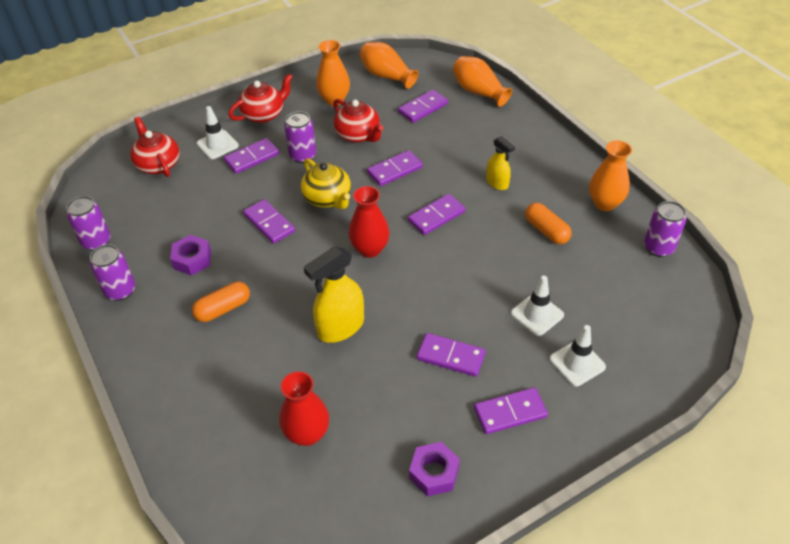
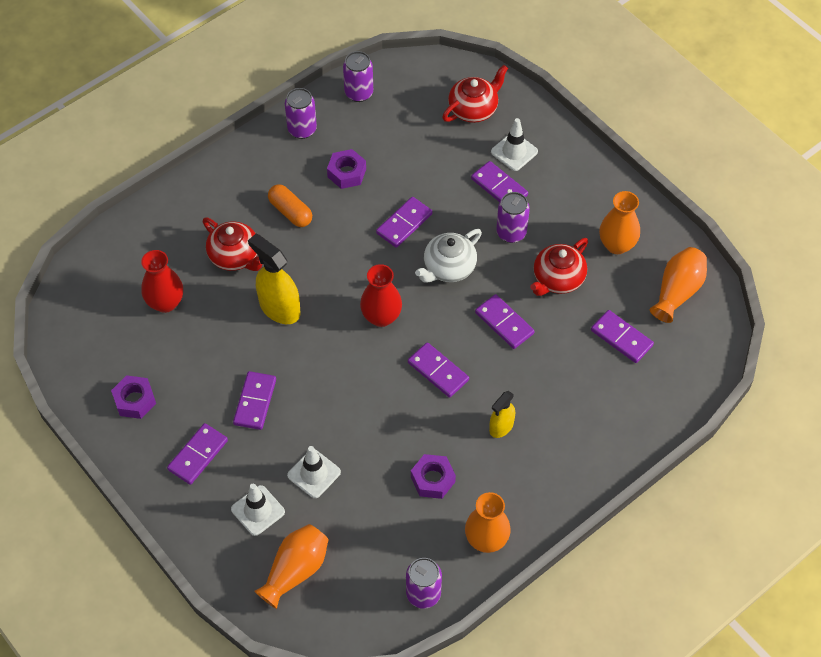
camera: 80 degrees right, 10 degrees up
(264, 114) = (575, 182): red teapot -> red teapot (235, 256)
(328, 198) = (448, 268): yellow teapot -> white teapot
(478, 92) = (668, 395): orange vase -> orange vase (295, 570)
(510, 412) = (198, 455): purple domino -> purple domino turned 60 degrees clockwise
(546, 231) = (432, 479): orange capsule -> purple nut

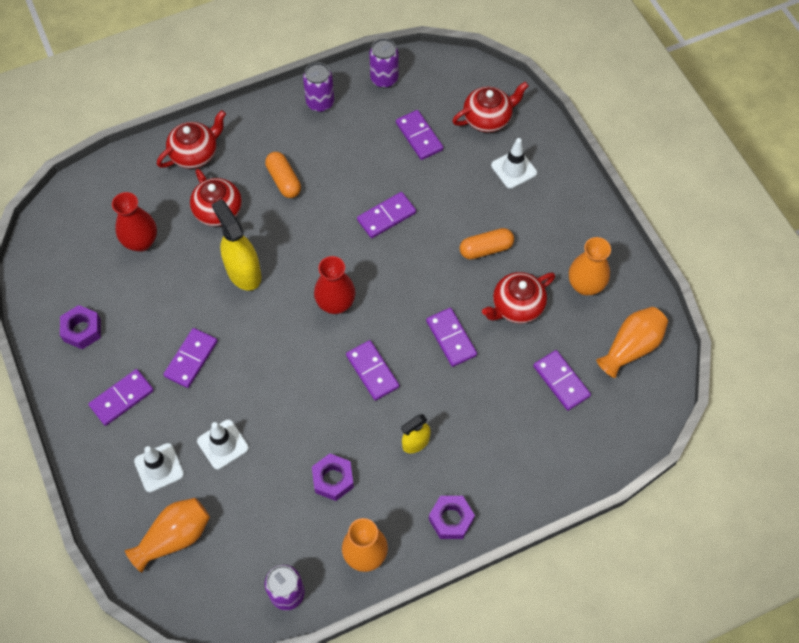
camera: 15 degrees right, 5 degrees up
(191, 205) = (195, 153): none -> red teapot
(347, 173) = (348, 154): purple nut -> purple nut (451, 519)
(448, 268) = (415, 270): white teapot -> none
(499, 187) = (488, 201): purple domino -> purple domino (419, 136)
(511, 233) = (486, 249): purple can -> orange capsule

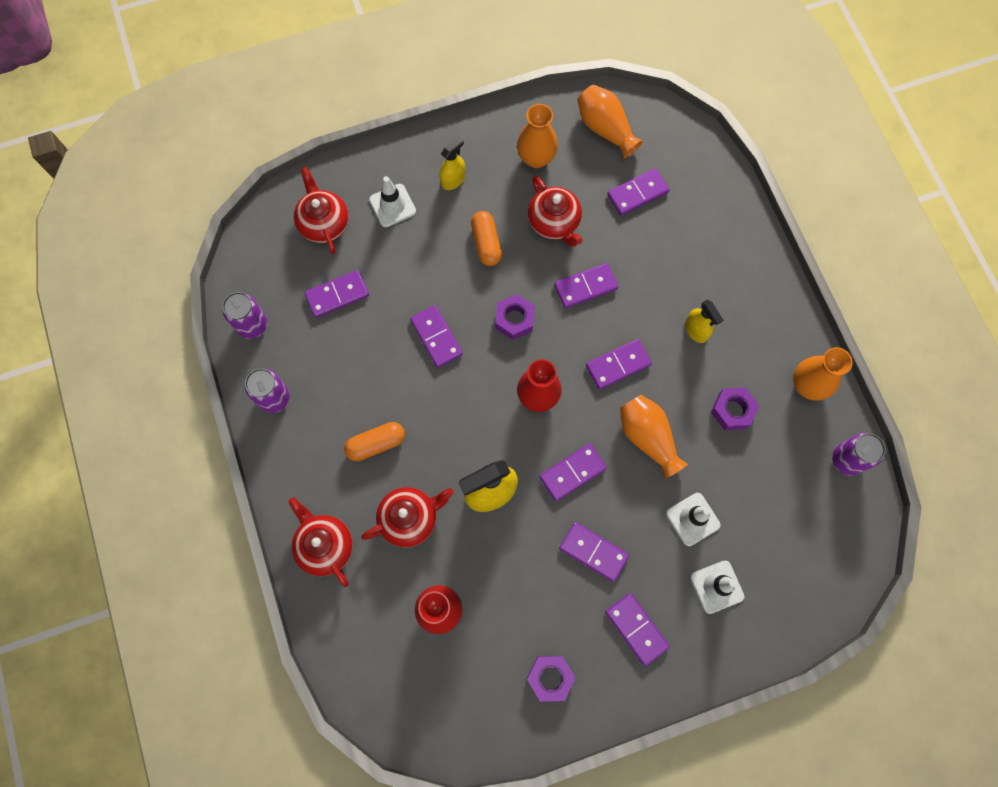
camera: 85 degrees left, 10 degrees up
(174, 537) = (791, 570): orange vase -> orange vase (647, 437)
(264, 337) = (572, 472): none -> purple domino
(451, 519) = (773, 306): purple nut -> purple nut (514, 319)
(549, 216) = (453, 180): none -> yellow spray bottle

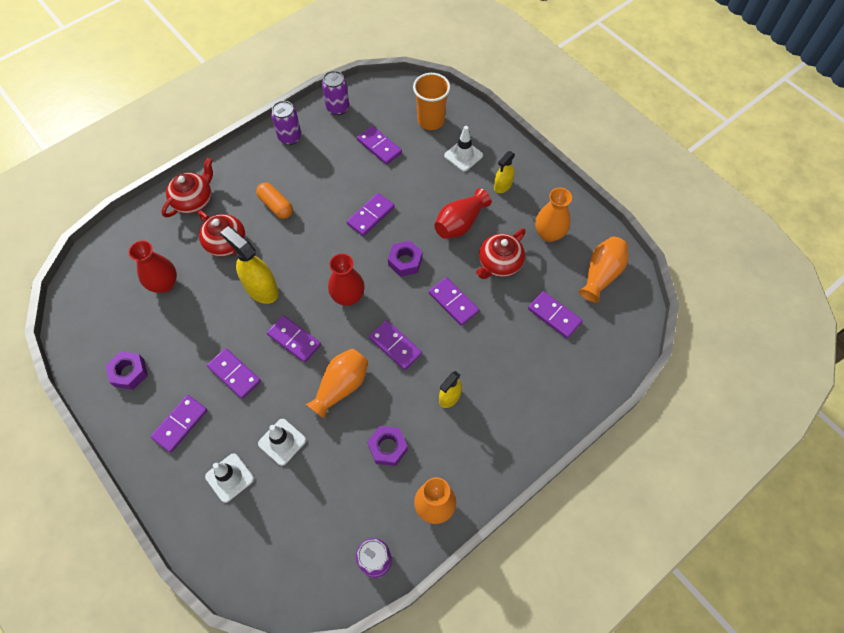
camera: 70 degrees right, 10 degrees down
(324, 223) = (431, 121): red teapot -> orange cup
(453, 180) = (502, 186): yellow spray bottle -> yellow spray bottle turned 105 degrees clockwise
(486, 243) = (460, 223): orange capsule -> red vase
(593, 552) = (234, 374): purple domino -> purple domino turned 60 degrees counterclockwise

